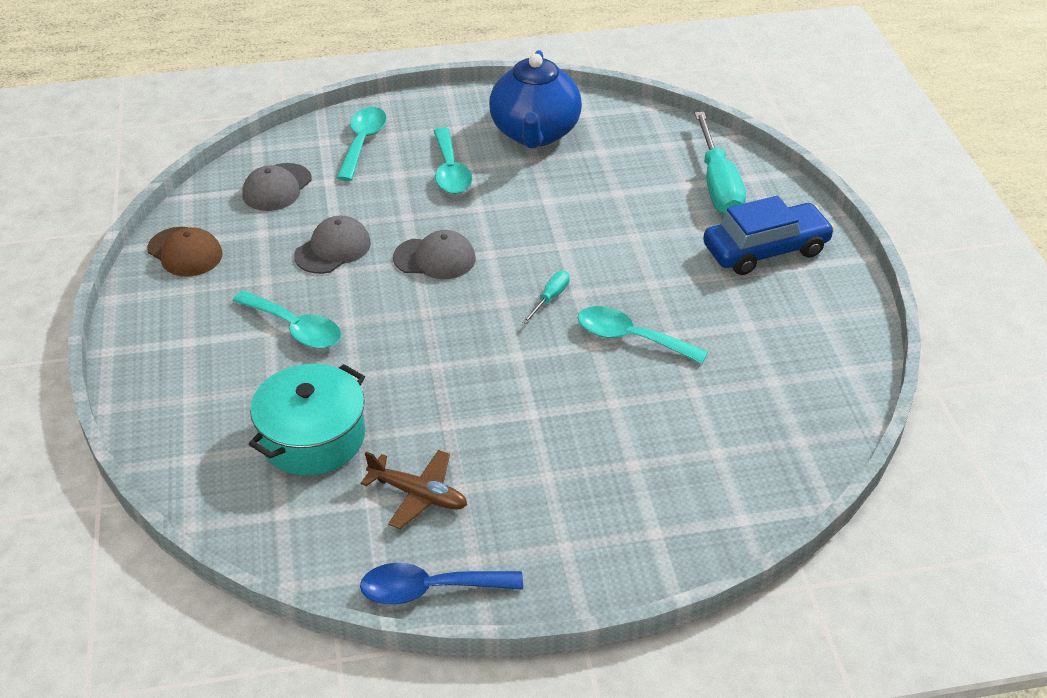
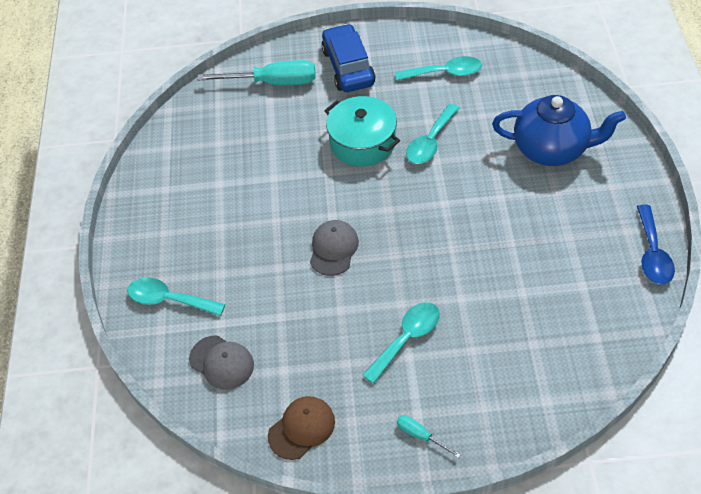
camera: 80 degrees left, 10 degrees up
(312, 437) = (523, 322): turquoise pot -> turquoise pot (362, 142)
(333, 249) = (313, 317): grey cap -> none
(418, 495) = (575, 259): brown plane -> none
(450, 171) = (224, 238): turquoise spoon -> turquoise spoon (445, 73)
(535, 133) = (185, 182): blue teapot -> blue teapot (551, 149)
(550, 298) = (386, 182): turquoise screwdriver -> turquoise screwdriver (420, 435)

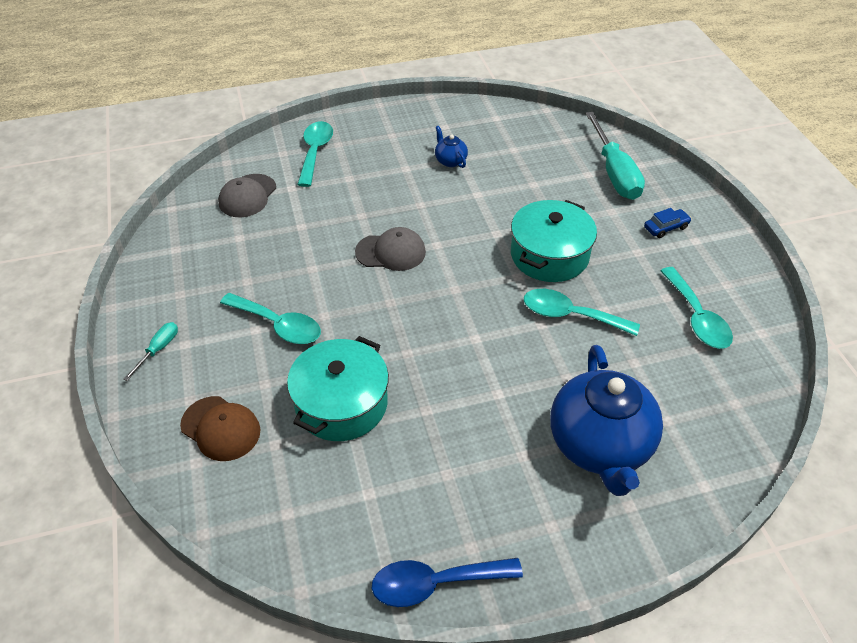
camera: 75 degrees right, 5 degrees down
(220, 191) = (450, 161): none -> blue teapot
(302, 428) = (174, 259): brown cap -> brown cap (221, 428)
(348, 67) = (666, 227): blue car -> blue car, size x0.44
(498, 297) = (341, 403): none -> turquoise pot

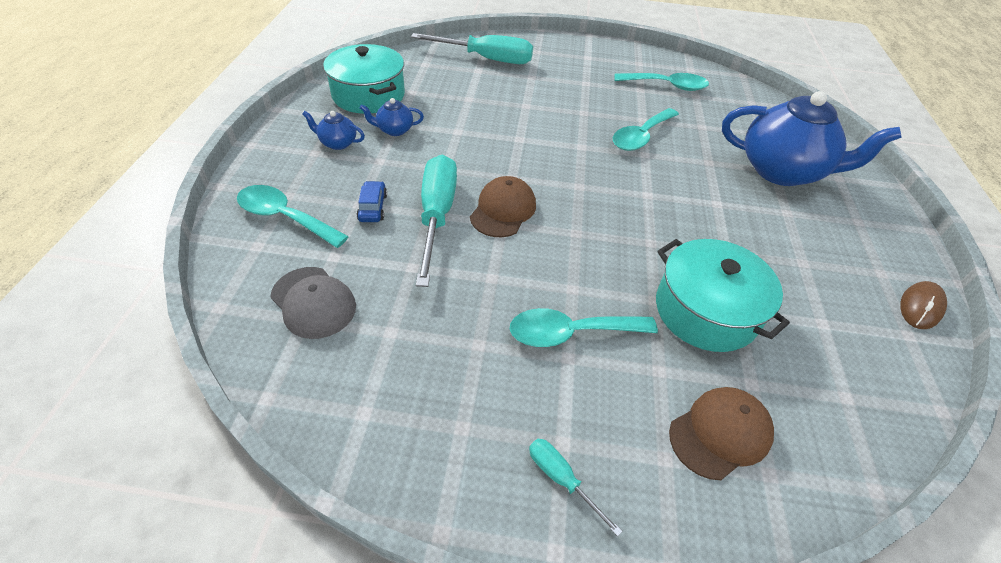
camera: 70 degrees left, 0 degrees up
(278, 325) = (571, 333): turquoise spoon -> turquoise spoon turned 150 degrees counterclockwise
(361, 219) = (436, 216): none -> turquoise screwdriver
(391, 252) = (503, 210): grey cap -> brown cap
(411, 140) = (338, 143): none -> blue teapot
(435, 583) = (920, 307): blue spoon -> brown mouse
(549, 255) = (565, 122): turquoise pot -> turquoise pot (368, 95)
(666, 227) = (566, 62): blue car -> blue car (373, 207)

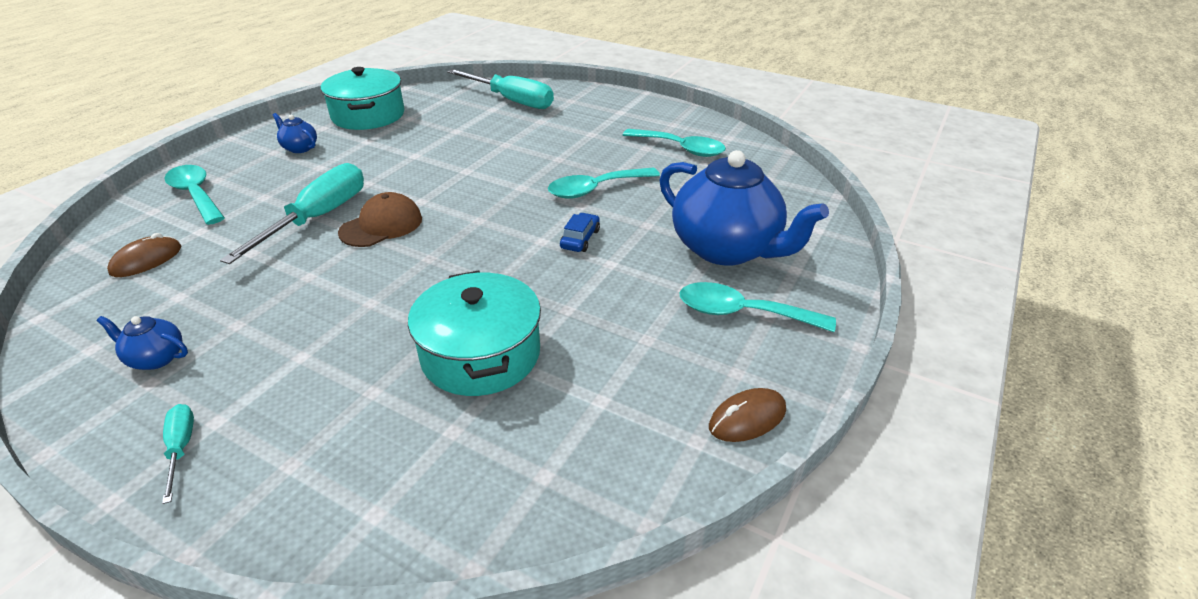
camera: 25 degrees right, 10 degrees down
(313, 302) = (146, 260): grey cap -> brown mouse
(373, 207) = (272, 201): blue car -> blue car (580, 239)
(394, 130) = (359, 146): blue teapot -> blue teapot (156, 358)
(571, 333) = (326, 337): turquoise spoon -> turquoise spoon (742, 313)
(720, 433) = (367, 462): brown cap -> none

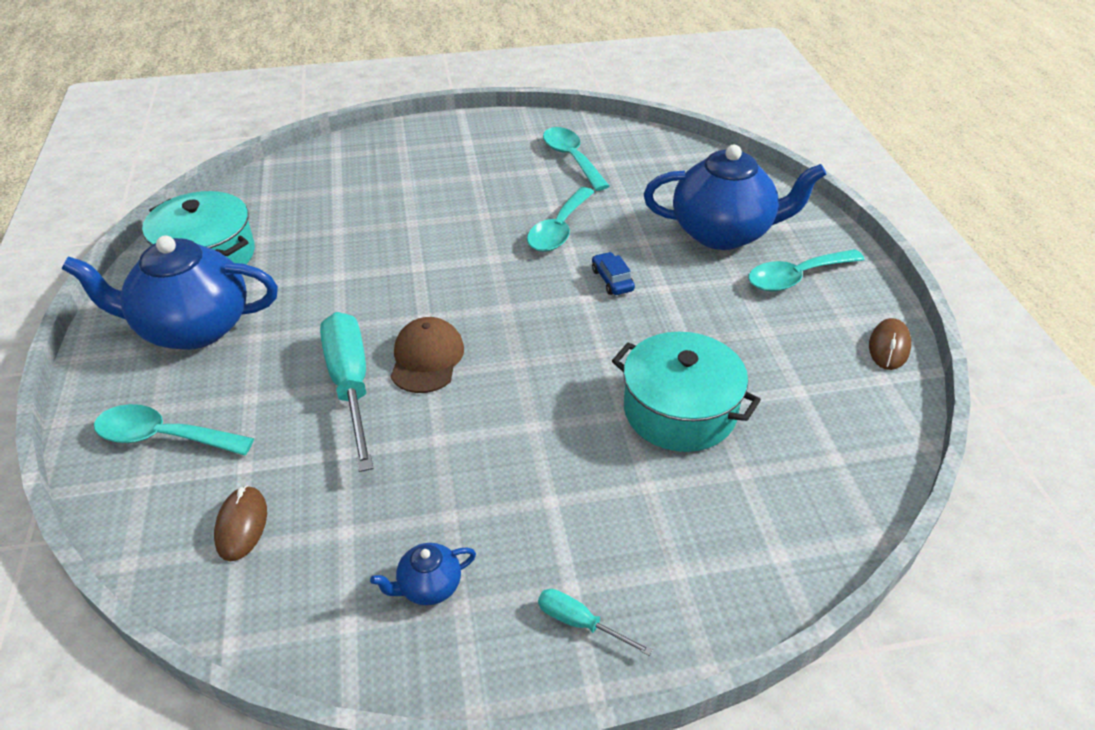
camera: 40 degrees left, 5 degrees up
(300, 148) = (192, 328): blue teapot -> blue teapot, size x2.37
(511, 100) = (342, 172): turquoise screwdriver -> none
(680, 148) = (571, 158): turquoise spoon -> turquoise spoon turned 105 degrees counterclockwise

